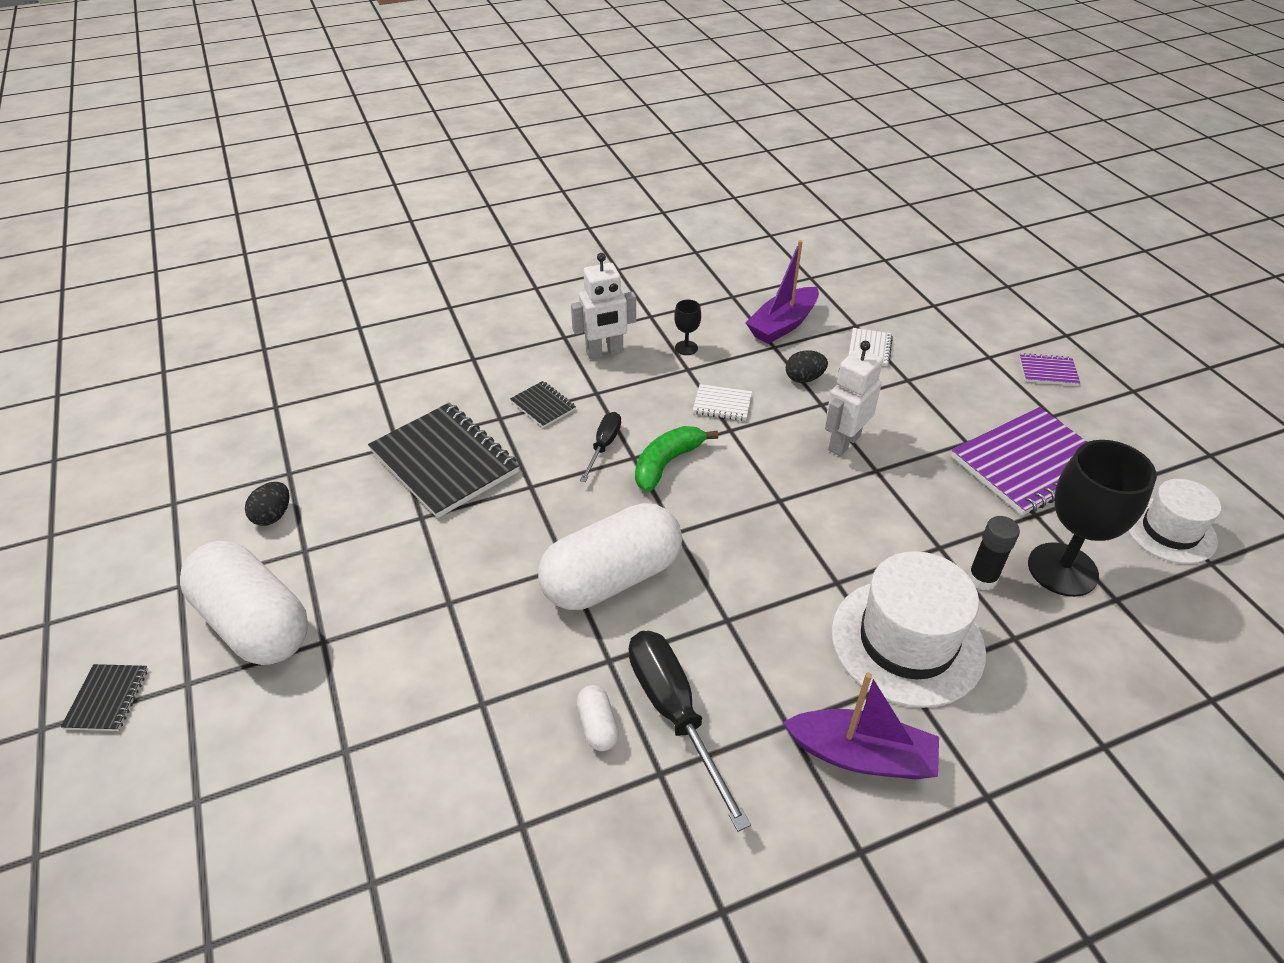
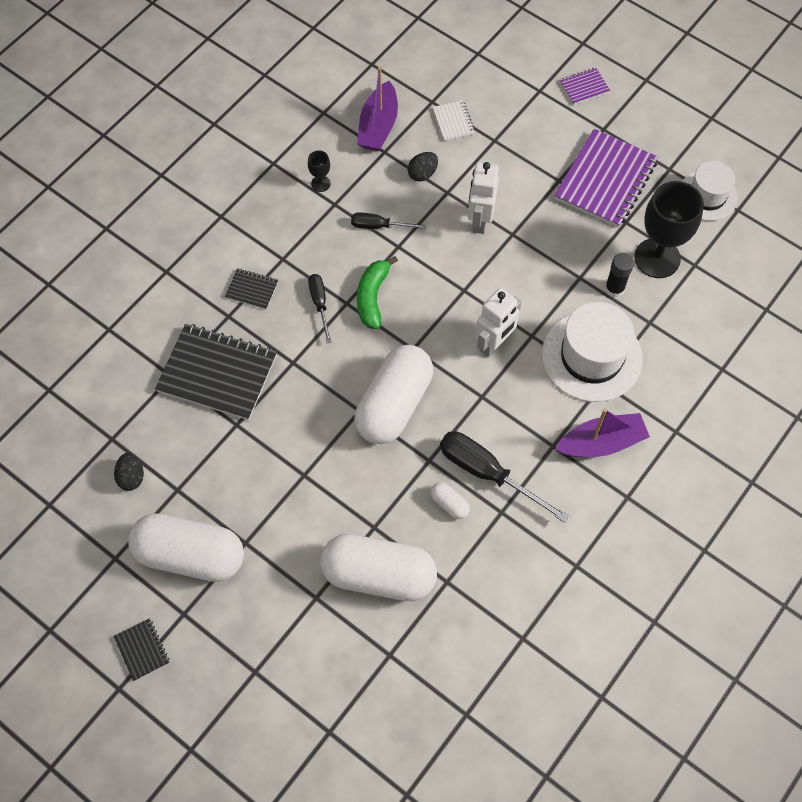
camera: 30 degrees left, 20 degrees up
(442, 766) = (379, 575): none -> white capsule
(604, 353) = (263, 217): white robot -> white robot (494, 343)
(722, 404) = (379, 226): white notebook -> black screwdriver

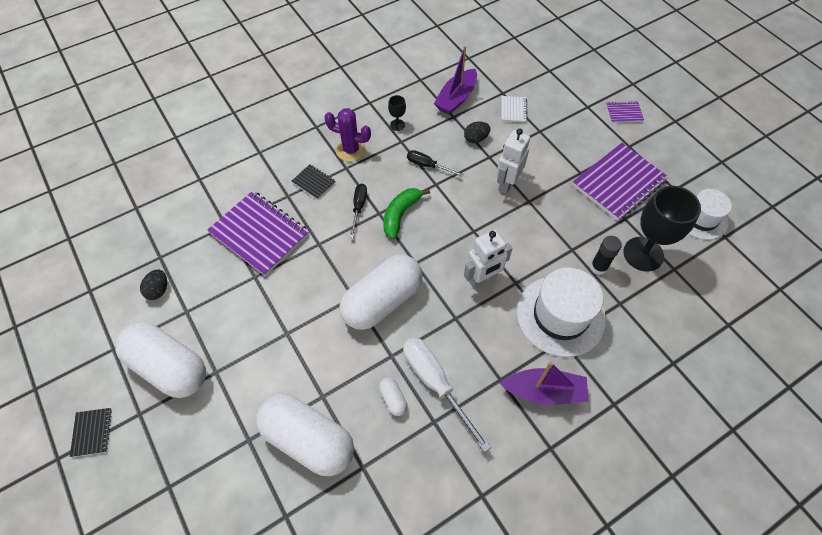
camera: 20 degrees right, 5 degrees down
(217, 373) = (260, 234): black notebook -> purple notebook
(278, 234) = (351, 150): none -> purple cactus
(487, 473) = (435, 383): black screwdriver -> white screwdriver

